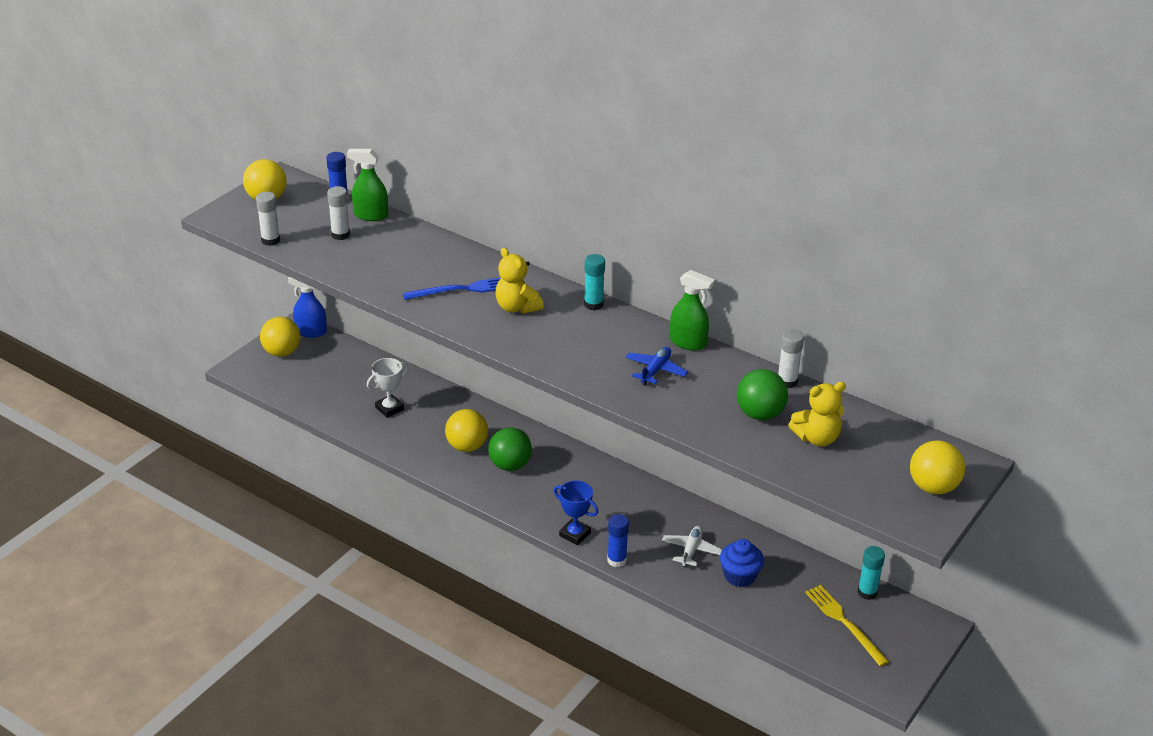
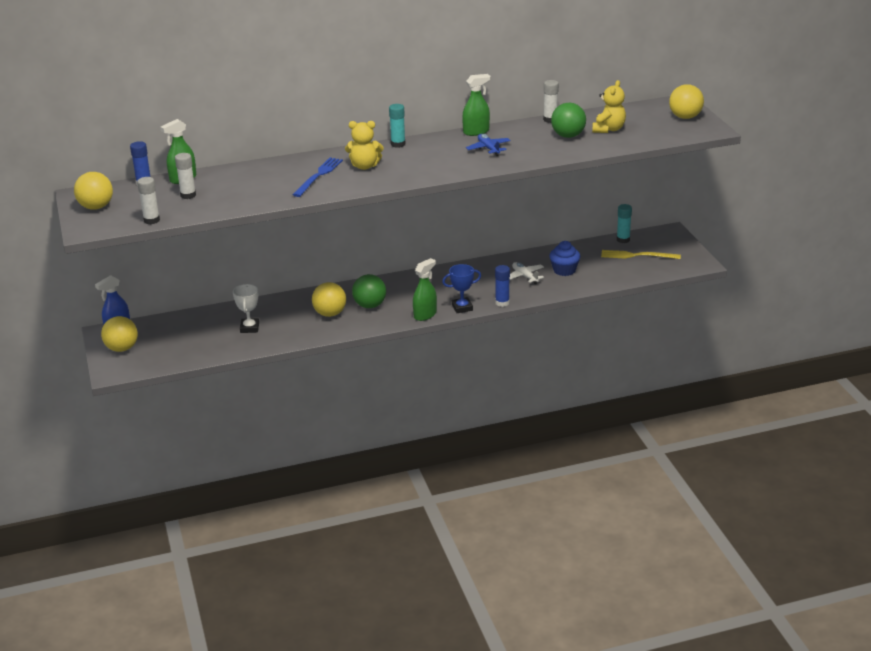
camera: 50 degrees left, 5 degrees down
(532, 514) = (425, 315): none -> green spray bottle

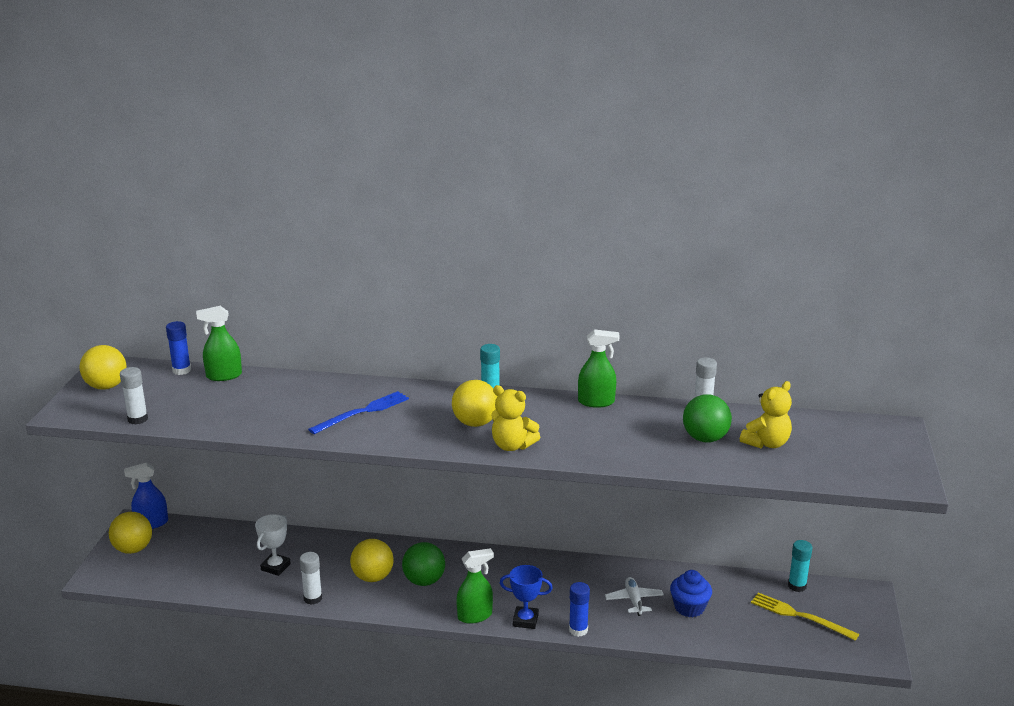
camera: 25 degrees right, 5 degrees down
(188, 195) = (206, 398): white glue stick -> white glue stick (313, 598)
(364, 166) = (424, 414): yellow teddy bear -> yellow teddy bear (512, 446)
(488, 149) = (589, 430): blue plane -> none
(685, 117) = (887, 453): yellow ball -> yellow ball (475, 423)

